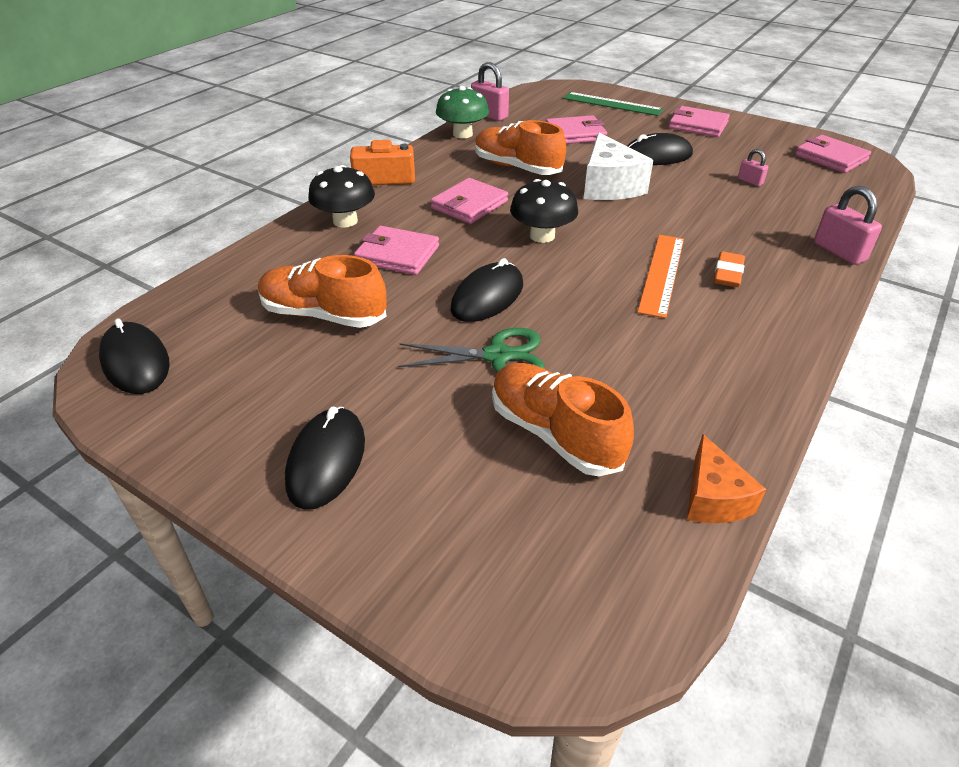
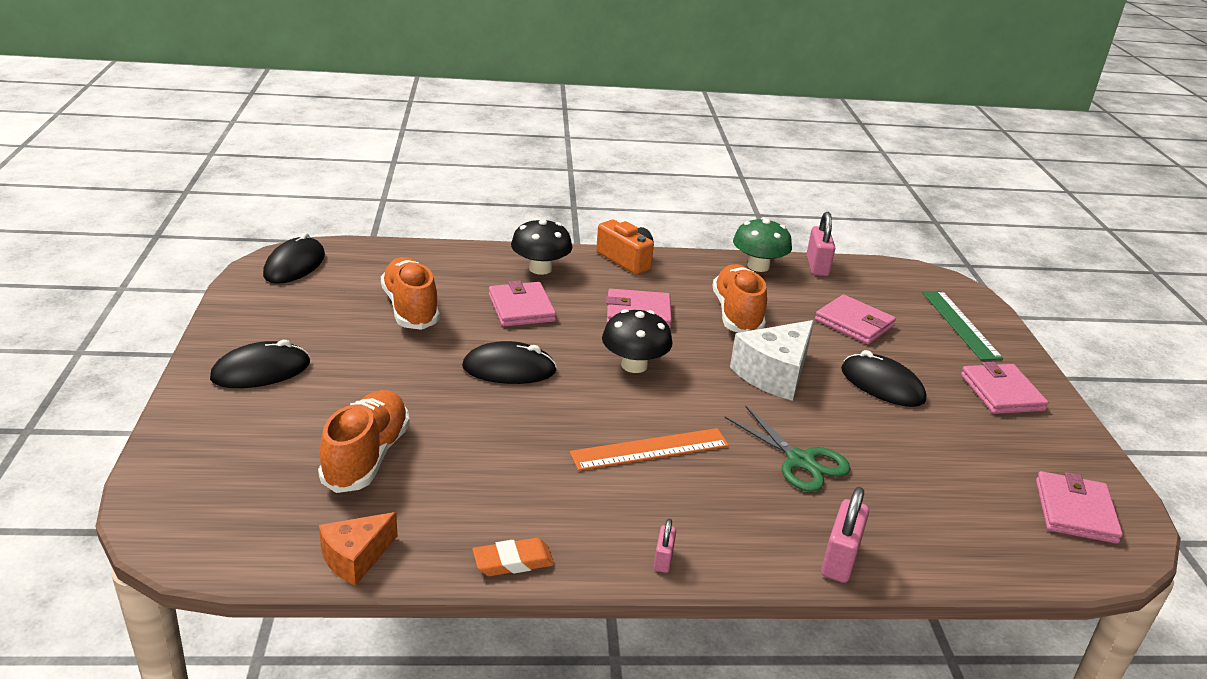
camera: 50 degrees right, 10 degrees down
(497, 356) = (436, 400): green scissors -> green scissors (800, 461)
(728, 273) = (698, 490): orange eraser -> orange eraser (513, 561)
(750, 181) = (917, 461): pink padlock -> pink padlock (663, 559)

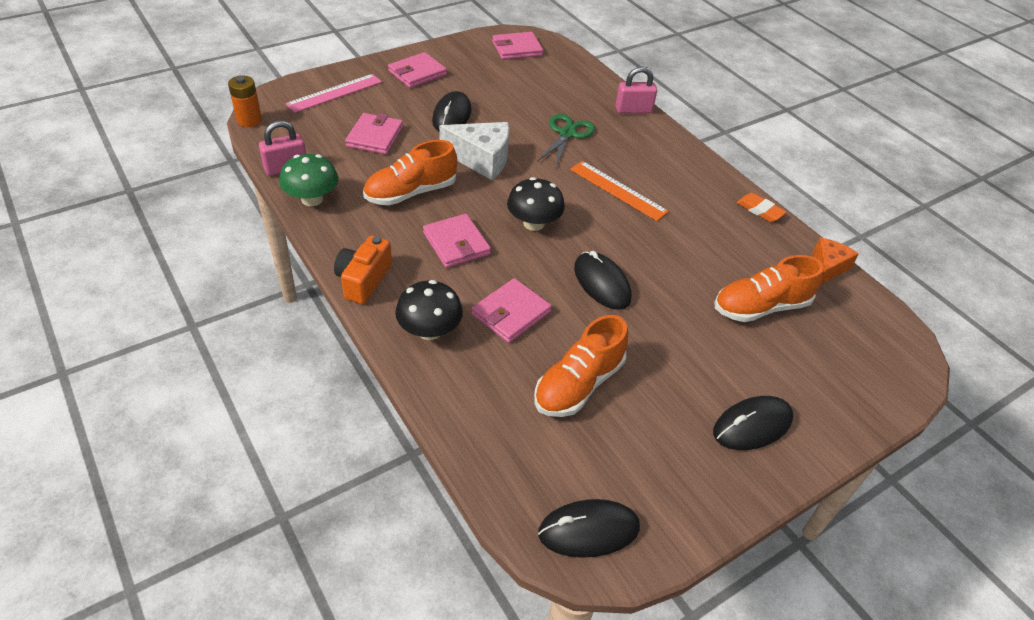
camera: 120 degrees left, 15 degrees up
(261, 371) = (752, 425): black mouse -> black mouse turned 60 degrees counterclockwise
(355, 558) = (827, 267): orange cheese -> orange cheese turned 75 degrees counterclockwise
(663, 559) = (698, 162): pink padlock -> none
(913, 268) = (249, 120): none -> orange battery
(960, 324) = (335, 93): green ruler -> pink ruler

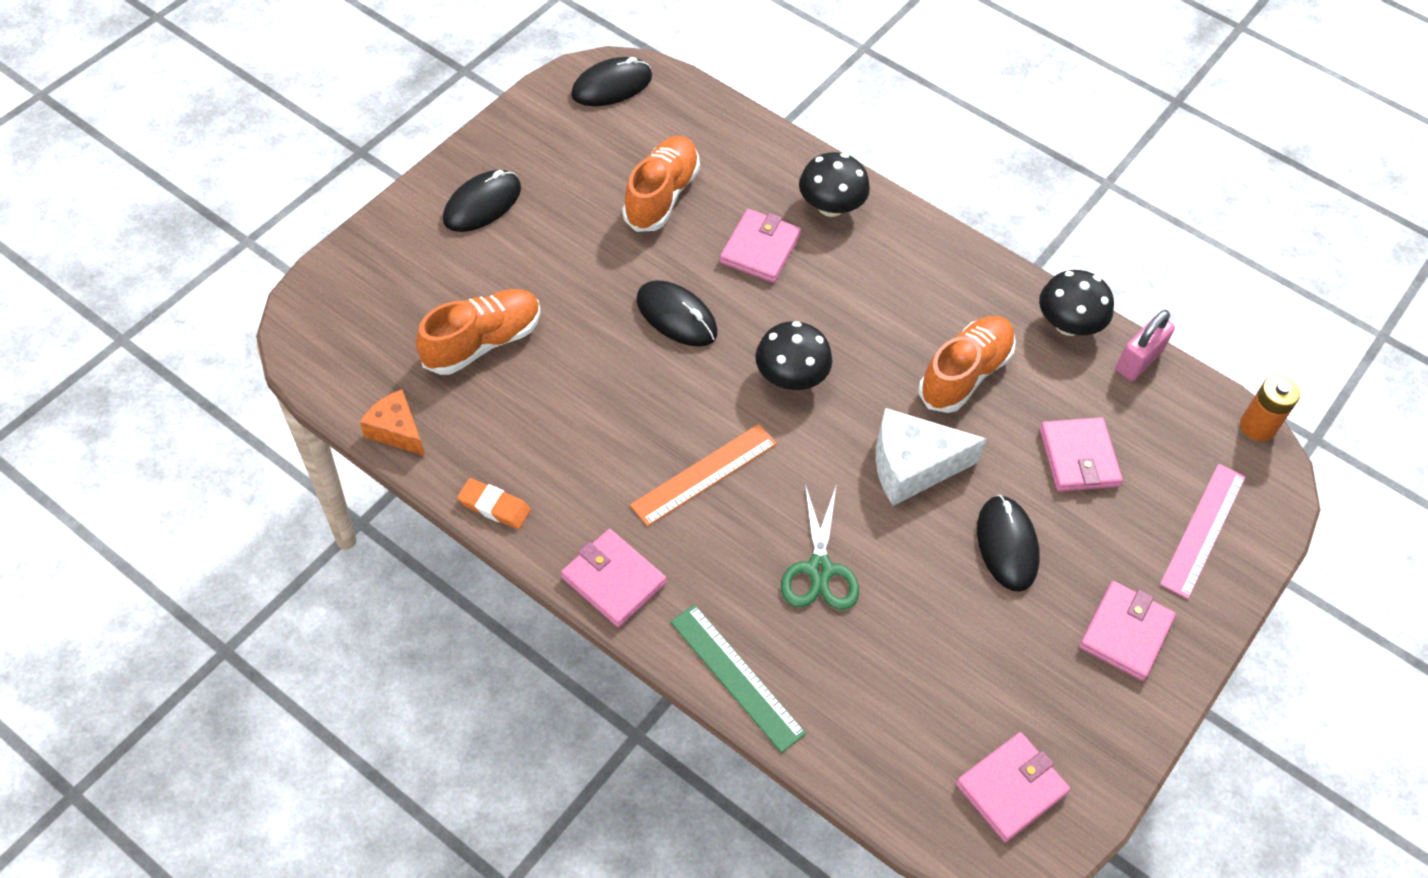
camera: 160 degrees right, 10 degrees up
(312, 199) = (1068, 324): green mushroom -> black mushroom
(363, 280) = (932, 240): orange camera -> none
(456, 244) = (865, 316): pink wallet -> pink wallet (613, 580)
(618, 190) = (704, 474): orange ruler -> orange ruler turned 60 degrees counterclockwise
(633, 110) = (736, 677): pink padlock -> green ruler
(827, 267) = (396, 431): orange cheese -> orange cheese turned 120 degrees clockwise

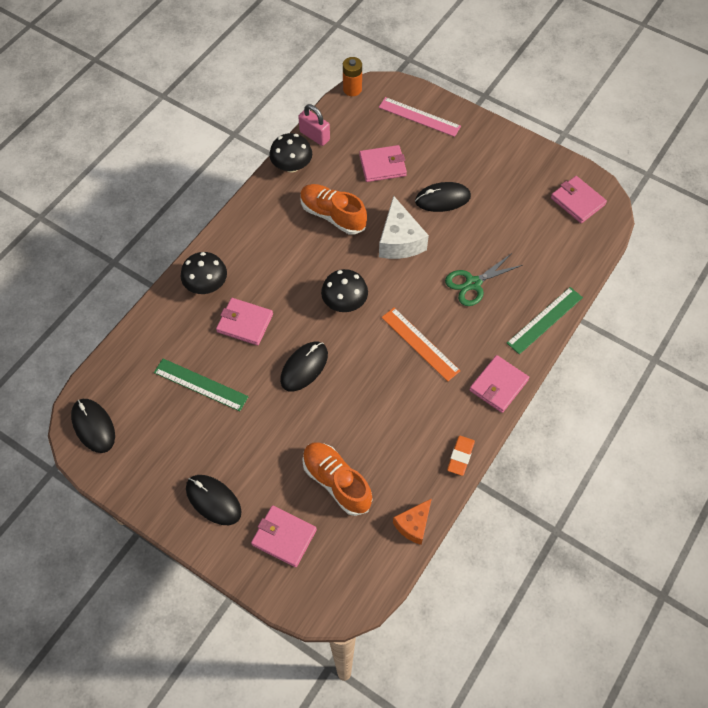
camera: 90 degrees left, 5 degrees up
(661, 195) = (201, 384): orange shoe -> green ruler
(819, 570) = (473, 283): green scissors -> green scissors turned 150 degrees clockwise
(1125, 633) = (484, 152): pink wallet -> pink wallet (284, 537)

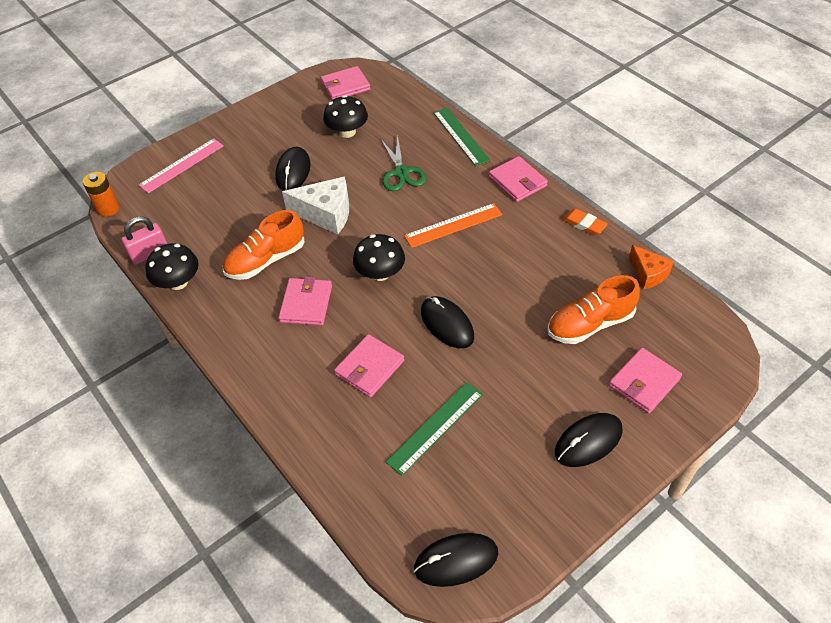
camera: 70 degrees left, 10 degrees down
(206, 285) = (300, 396): black mushroom -> black mushroom (347, 132)
(382, 165) = (225, 206): pink wallet -> pink wallet (306, 304)

